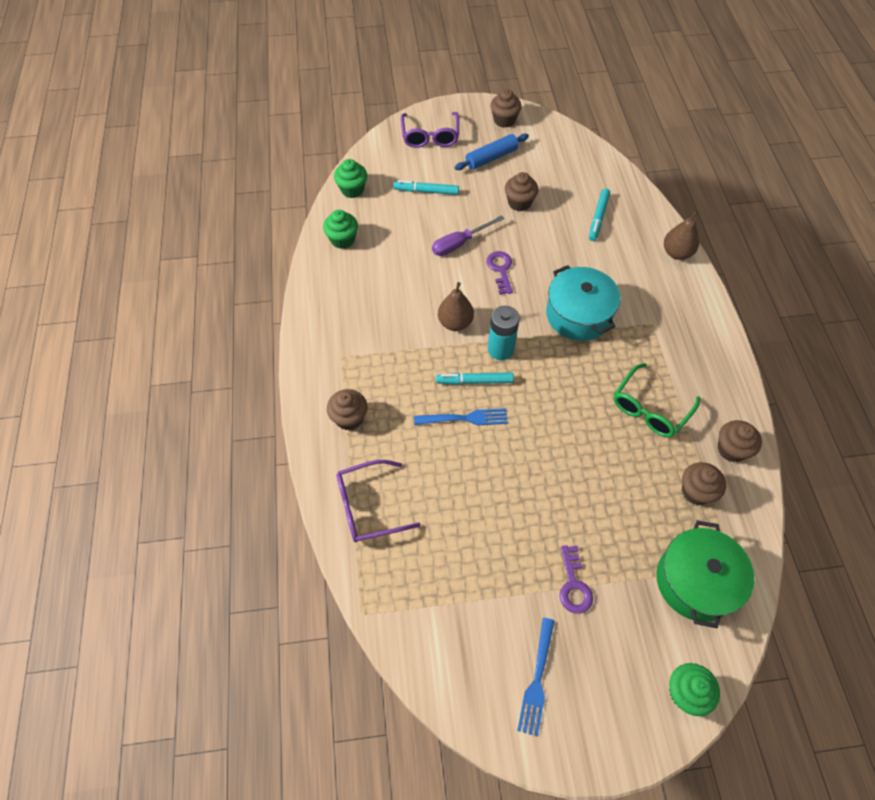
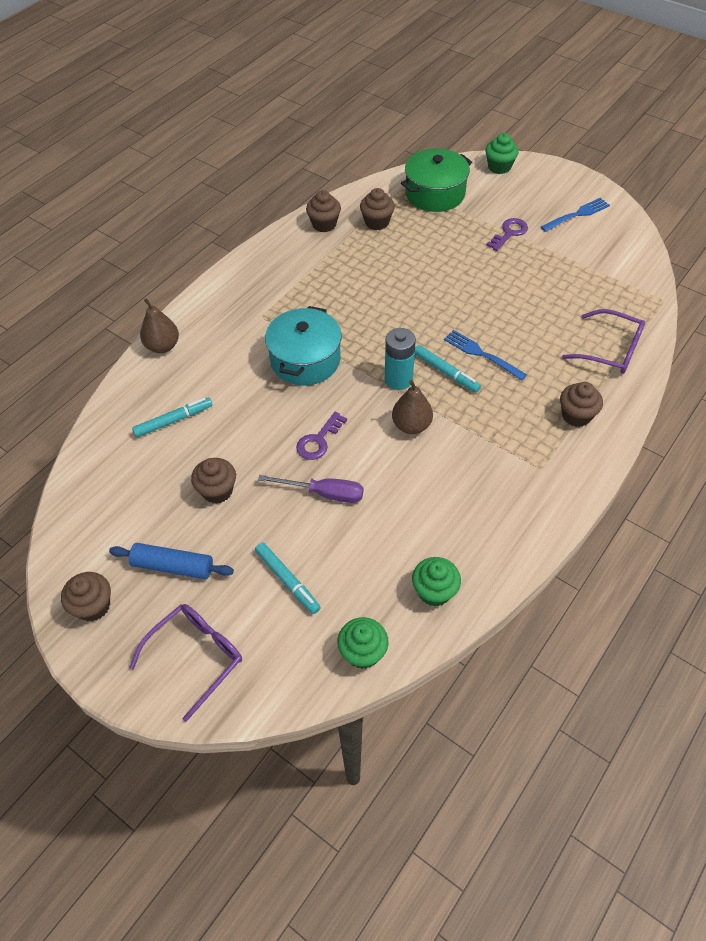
camera: 135 degrees left, 5 degrees down
(649, 409) = (343, 273): green glasses -> none

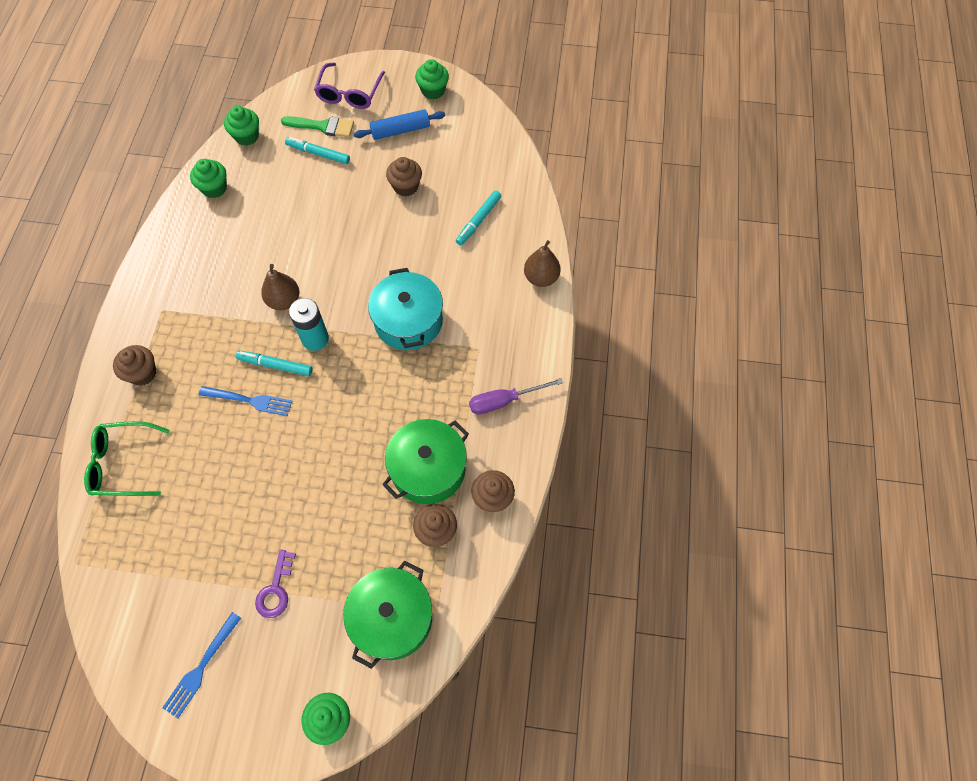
camera: 150 degrees right, 10 degrees up
(93, 606) = (433, 91): brown cupcake -> green cupcake
(260, 619) = (322, 126): none -> green brush
(318, 440) = (353, 255): purple key -> none
(324, 493) = (326, 218): purple screwdriver -> purple screwdriver (504, 401)
(359, 256) = (428, 469): none -> green pot
(611, 350) = (122, 464): purple glasses -> green glasses

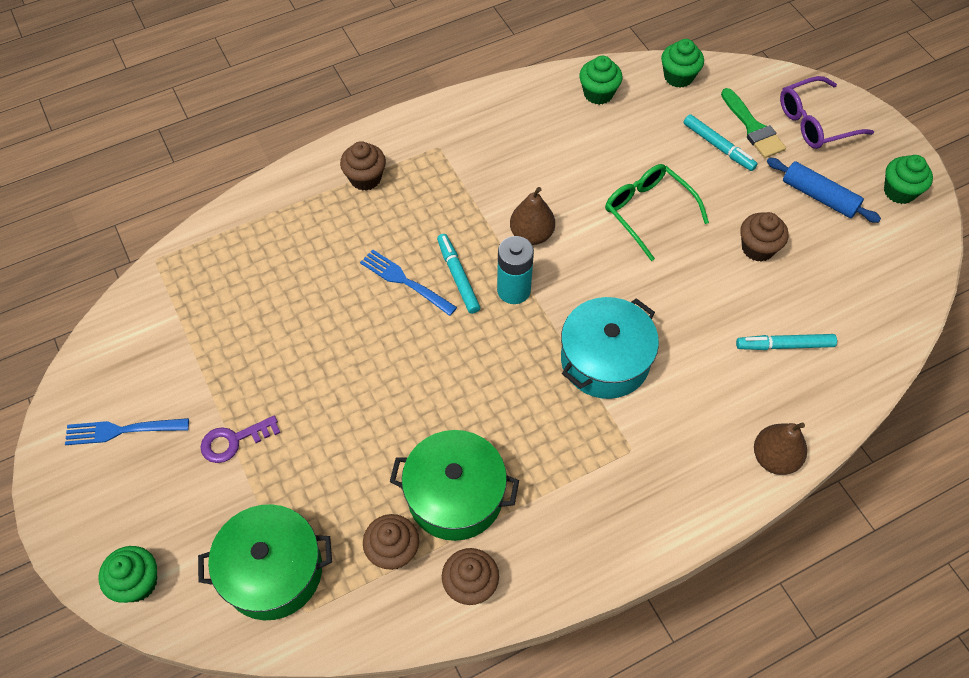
camera: 55 degrees right, 5 degrees down
(122, 464) = (268, 227): green glasses -> green glasses (647, 211)
(249, 400) = (405, 281): blue fork -> blue fork turned 150 degrees clockwise
(318, 154) = (718, 146): turquoise marker -> turquoise marker turned 150 degrees clockwise
(504, 401) = (591, 520): purple screwdriver -> none

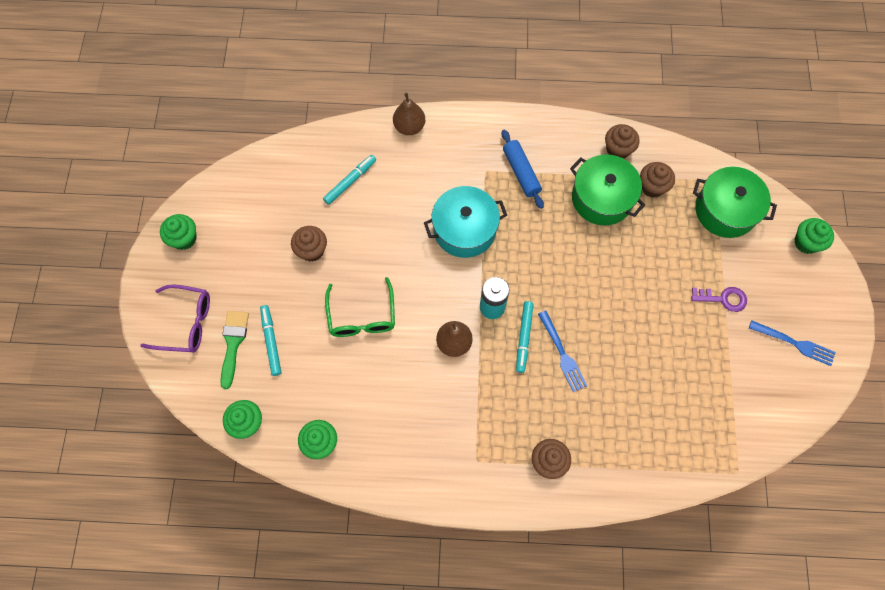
camera: 150 degrees left, 10 degrees up
(784, 345) = (350, 181): turquoise marker -> turquoise marker turned 75 degrees counterclockwise
(819, 196) = (239, 264): blue rolling pin -> blue rolling pin (521, 172)

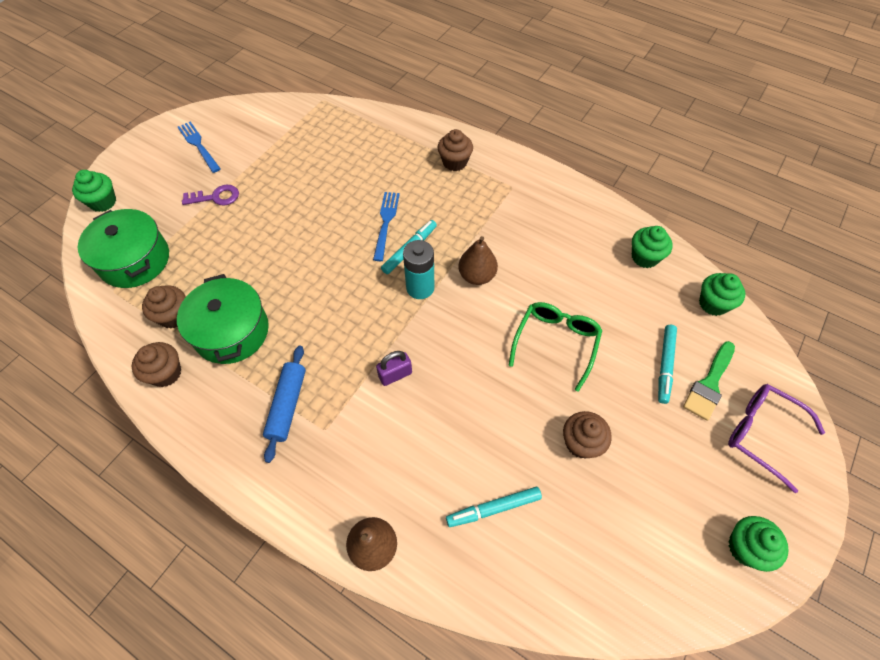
camera: 150 degrees left, 10 degrees down
(464, 229) = (395, 375): turquoise pot -> purple padlock
(723, 298) = (216, 197): purple key -> purple key turned 135 degrees clockwise

